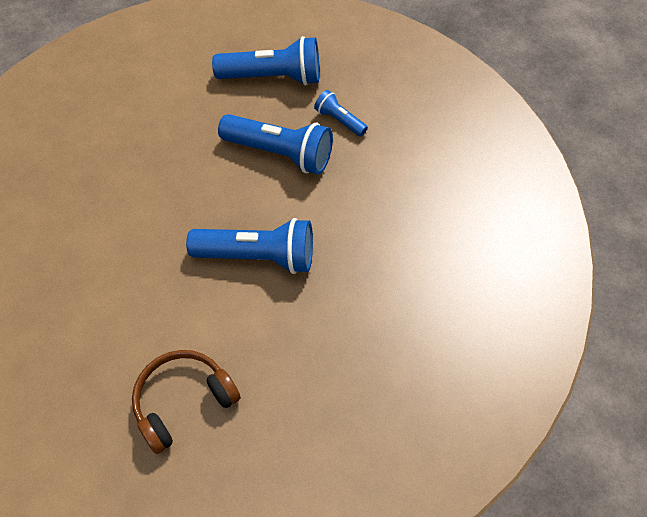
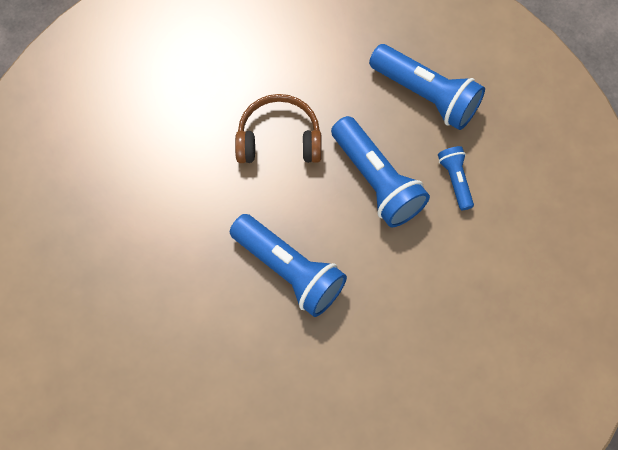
camera: 35 degrees right, 10 degrees up
(183, 401) = (147, 359): brown headphones -> brown headphones (279, 139)

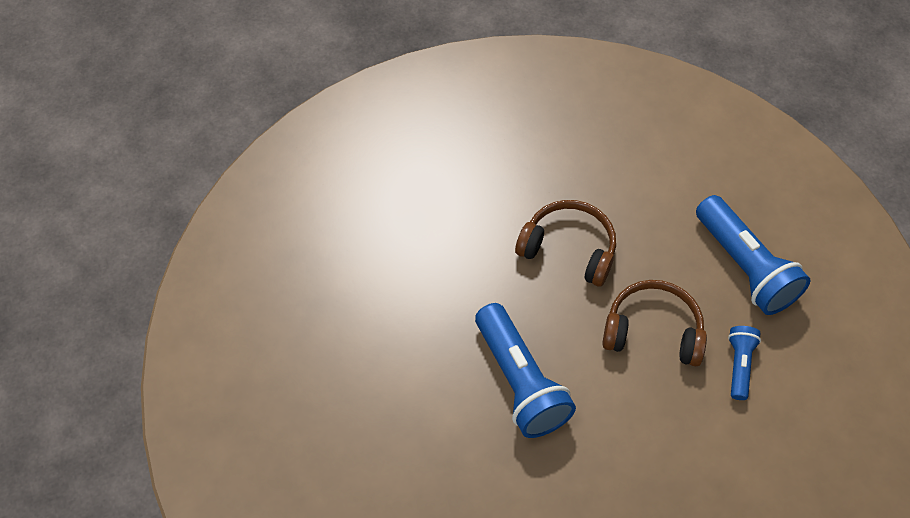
camera: 25 degrees right, 10 degrees down
(377, 181) = (653, 331): blue flashlight -> brown headphones

